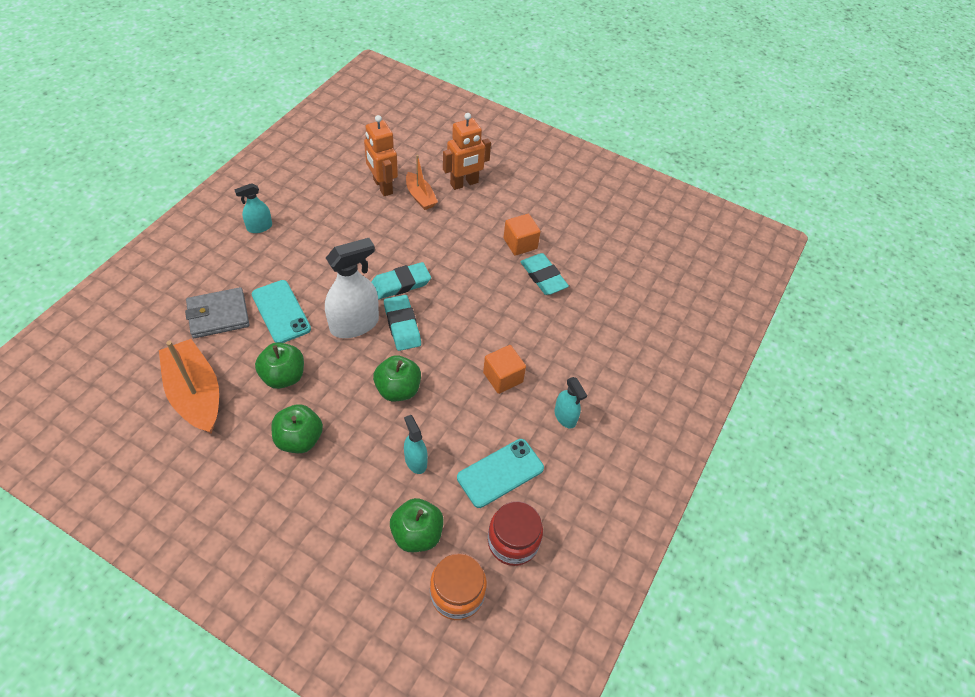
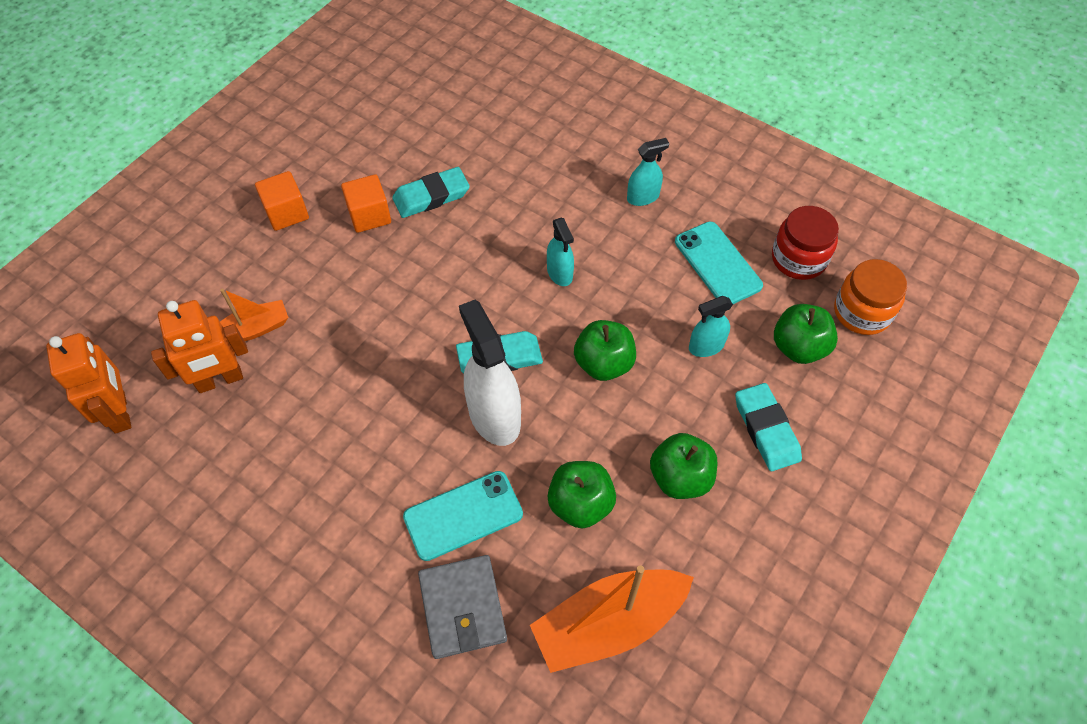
camera: 80 degrees left, 5 degrees up
(259, 227) = (278, 562): turquoise spray bottle -> turquoise spray bottle (560, 273)
(401, 283) = (425, 358): turquoise eraser -> turquoise eraser (766, 429)
(464, 183) = (237, 272): orange robot -> orange robot (120, 412)
(503, 377) = (587, 251): orange cube -> orange cube (286, 213)

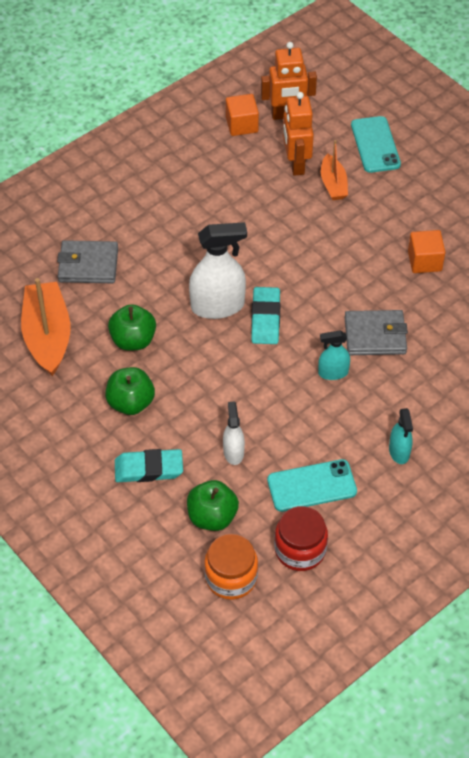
camera: 105 degrees right, 5 degrees down
(286, 213) = (439, 211): orange cube -> orange cube (242, 125)
(431, 196) = (436, 303): turquoise eraser -> none
(463, 515) = (149, 276): turquoise phone -> turquoise phone (375, 145)
(493, 243) = (375, 335): none -> grey wallet
(603, 363) = (239, 381): green apple -> none
(706, 346) = (233, 452): turquoise spray bottle -> white spray bottle

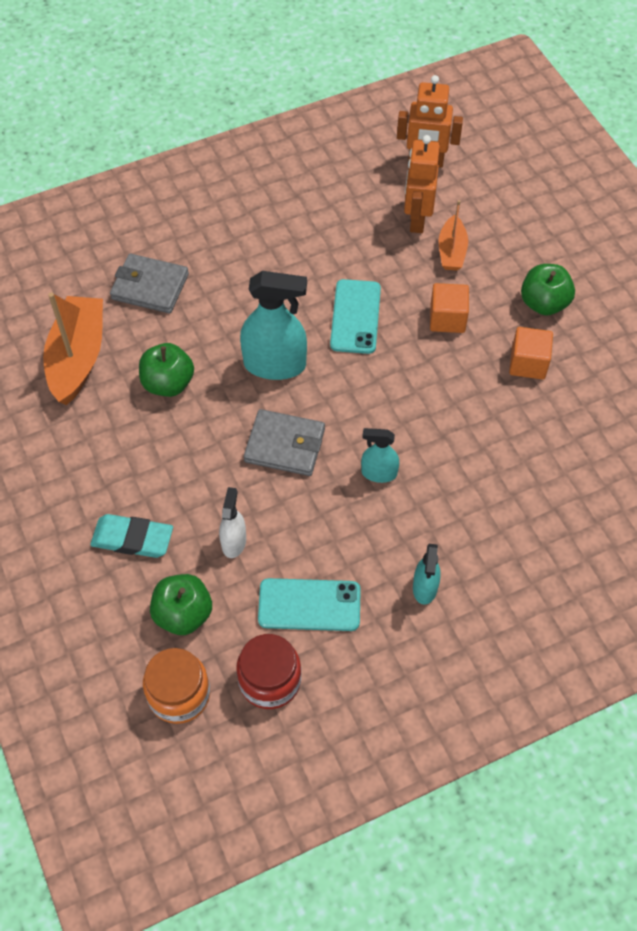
camera: 15 degrees right, 5 degrees up
(131, 403) = (140, 456): green apple -> green apple (544, 303)
(217, 306) = (275, 364): white spray bottle -> turquoise spray bottle
(242, 125) = (371, 163): orange cube -> orange cube (447, 319)
(265, 318) = (323, 391): turquoise eraser -> none
(375, 145) = (514, 215): turquoise phone -> turquoise phone (355, 317)
(375, 335) = (442, 439): grey wallet -> grey wallet (285, 445)

